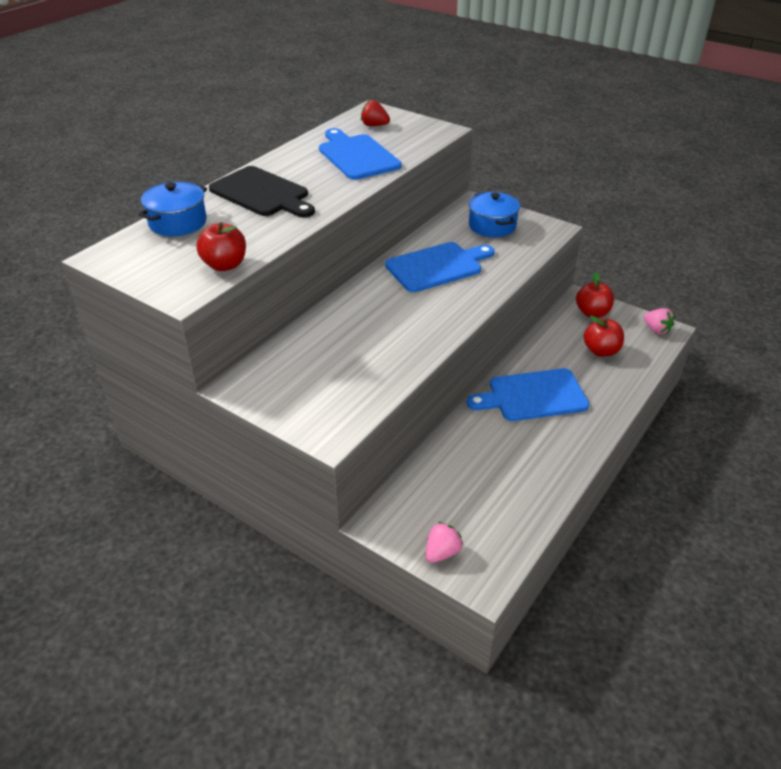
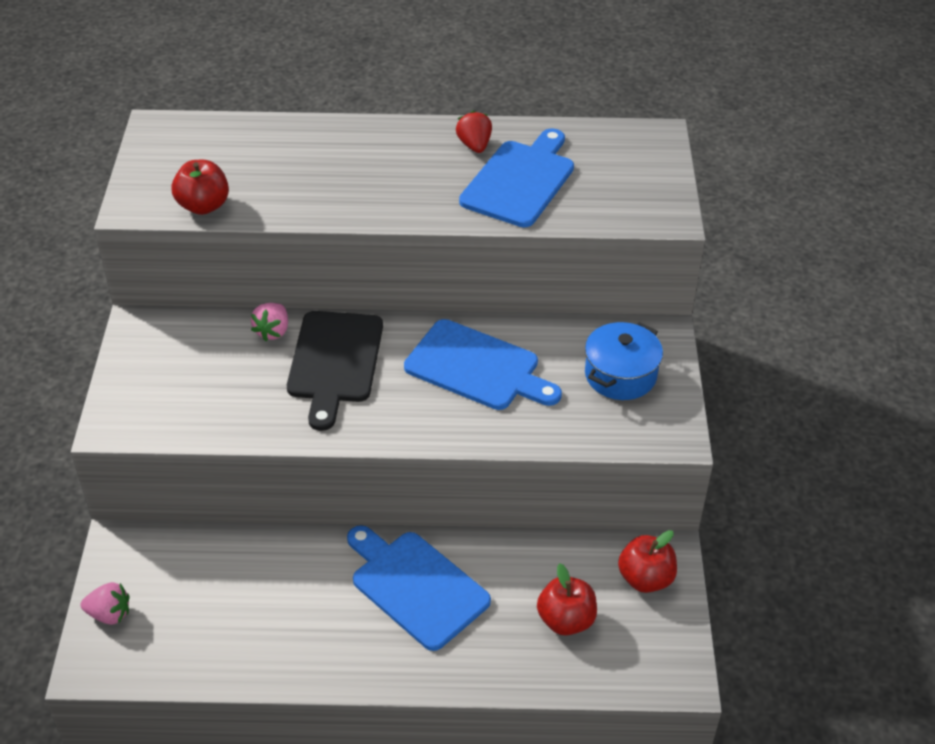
camera: 55 degrees right, 5 degrees up
(178, 223) = (254, 136): blue pot -> none
(262, 193) = (363, 158): black cutting board -> black cutting board (335, 362)
(374, 125) = (615, 157): red strawberry -> red strawberry (474, 145)
(656, 330) = (670, 665): pink strawberry -> pink strawberry (273, 331)

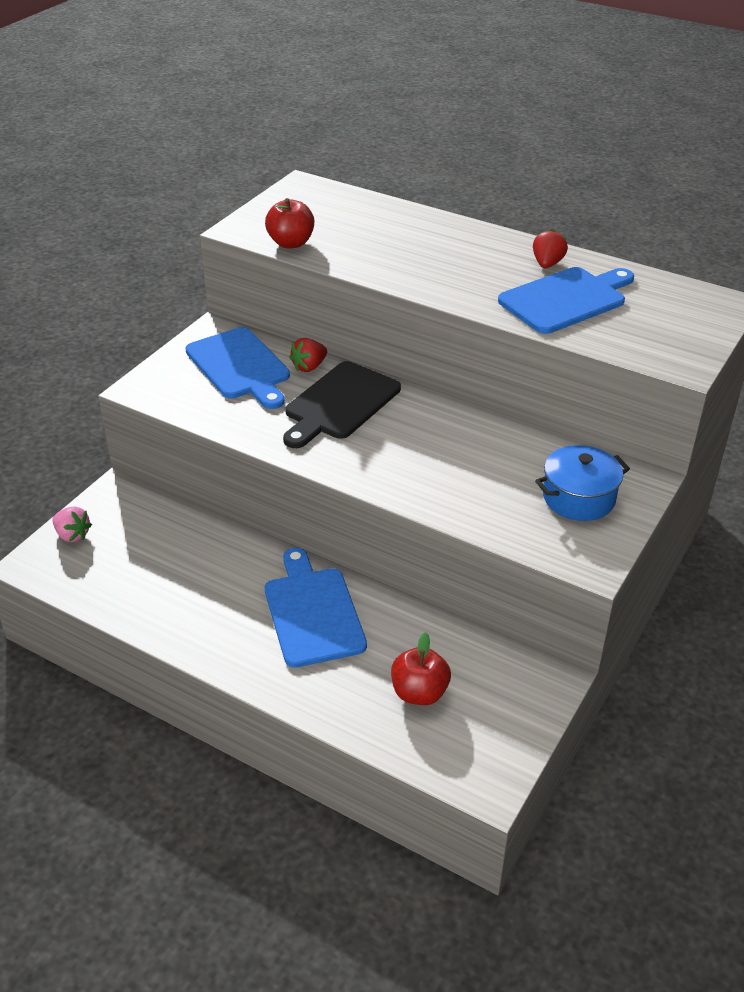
camera: 30 degrees right, 5 degrees down
(273, 331) = (309, 367): pink strawberry -> red strawberry
(477, 367) = (454, 448): blue cutting board -> blue cutting board (240, 366)
(645, 578) = (517, 691): red apple -> none

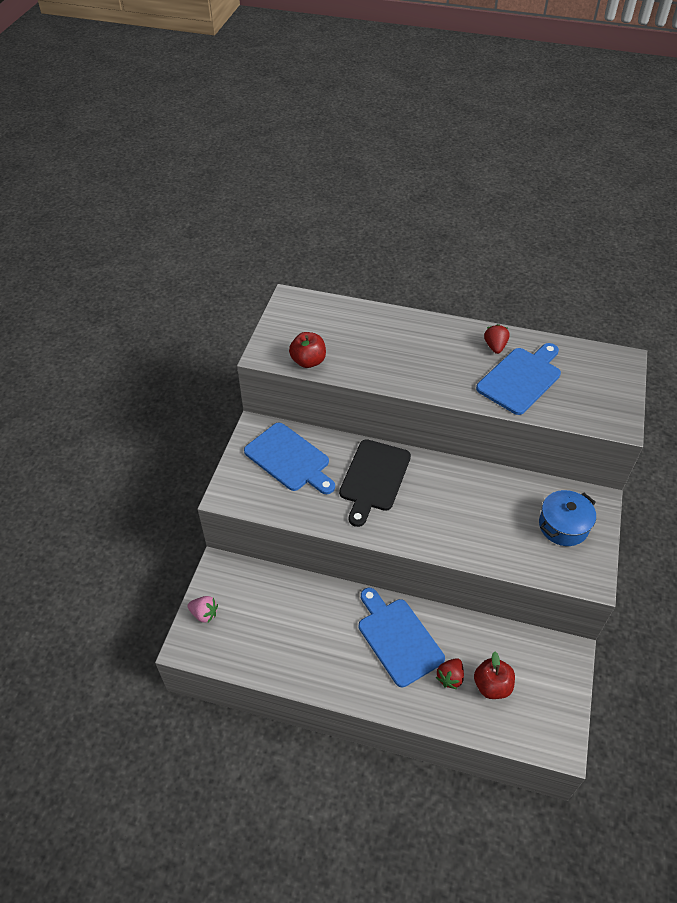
camera: 15 degrees left, 10 degrees up
(309, 367) = (338, 448): red strawberry -> red strawberry (450, 677)

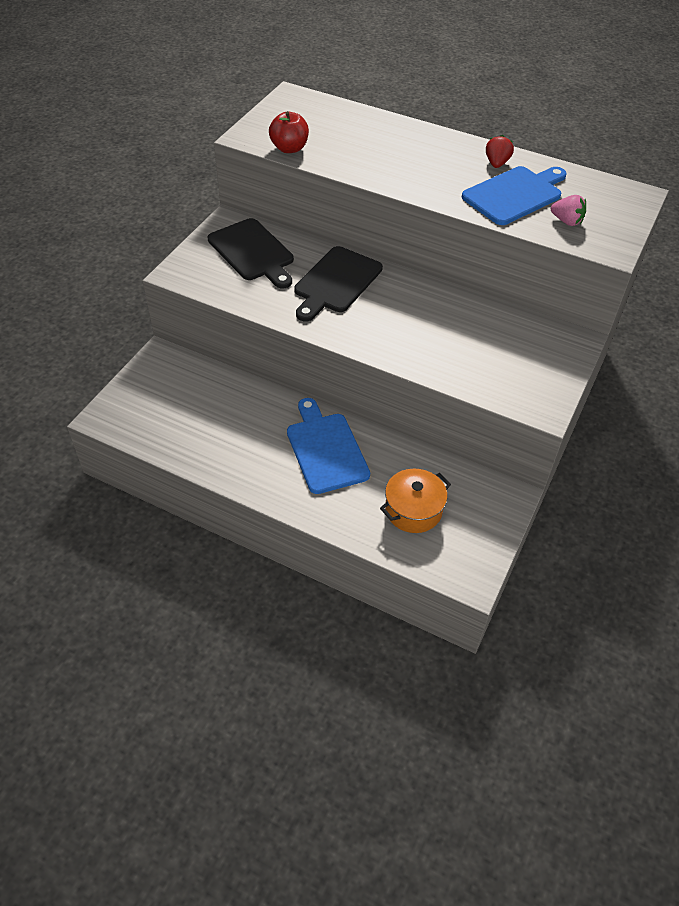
camera: 10 degrees right, 0 degrees up
(204, 614) = (131, 393): pink strawberry -> pink strawberry (566, 221)
(289, 459) = (253, 252): blue cutting board -> black cutting board
(450, 677) = (370, 494): red strawberry -> none
(492, 686) = (413, 510): red apple -> orange pot
(563, 526) = (529, 356): blue pot -> none

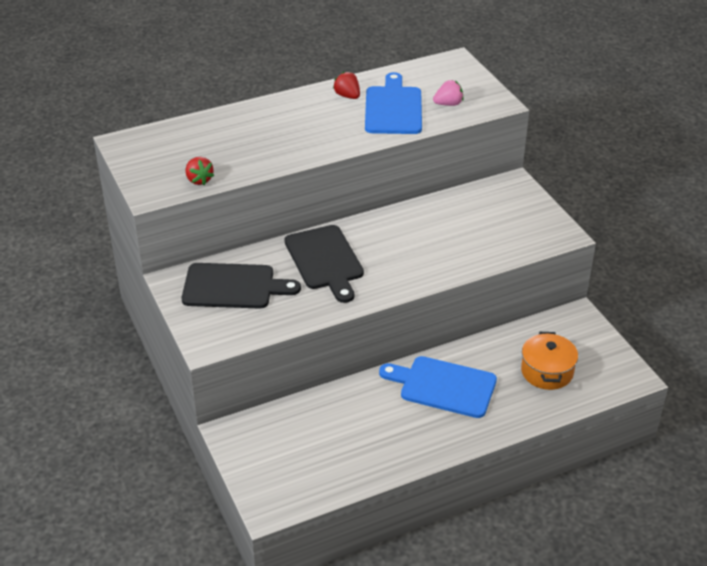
camera: 50 degrees left, 10 degrees down
(289, 148) = (199, 180): red apple -> red strawberry

